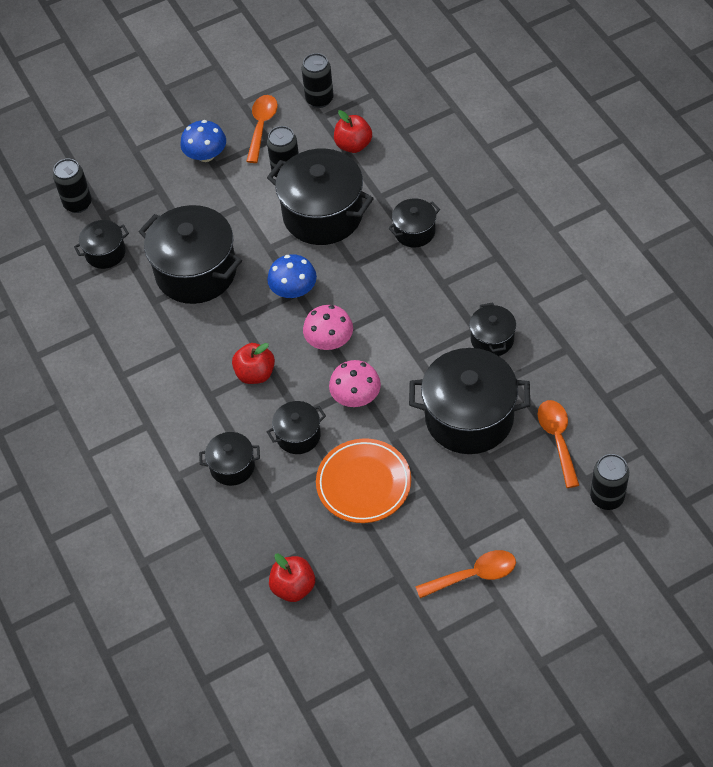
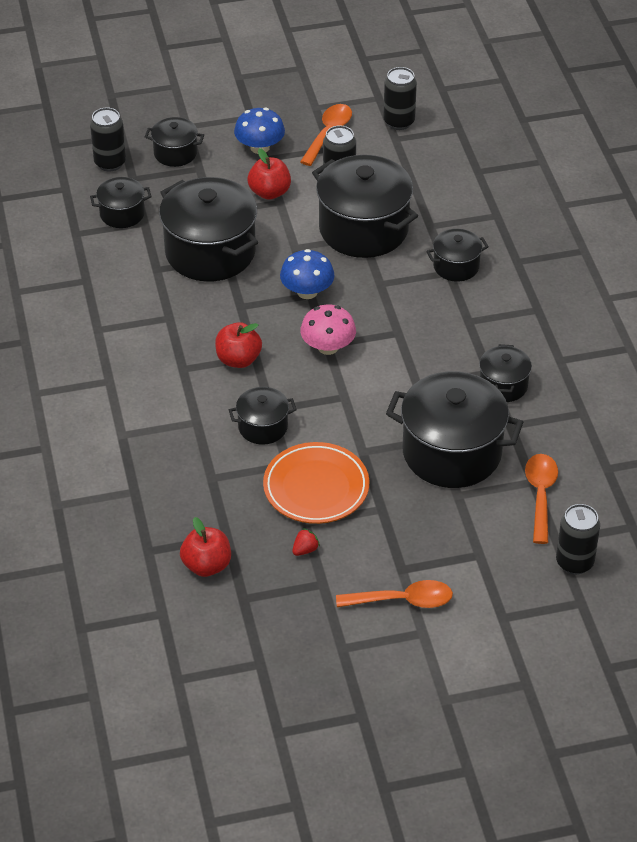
camera: 10 degrees right, 10 degrees down
(232, 466) = (183, 439): black pot -> black pot (175, 153)
(353, 145) = (420, 172): red apple -> red apple (269, 192)
(356, 396) = (337, 405): pink mushroom -> none
(374, 548) = (305, 550): none -> red strawberry

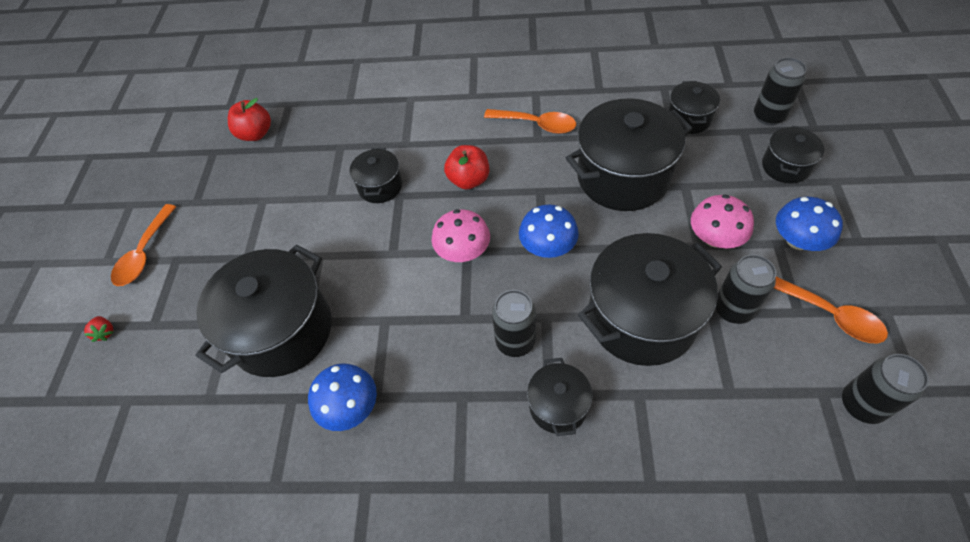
camera: 110 degrees right, 10 degrees up
(269, 192) = (715, 238): red apple -> pink mushroom
(305, 550) = (235, 195): red strawberry -> red strawberry (105, 332)
(316, 487) = (295, 213): orange plate -> none
(503, 385) = (350, 407): black pot -> blue mushroom
(540, 495) = (188, 401): orange spoon -> orange spoon (536, 124)
(574, 562) = (92, 409): black can -> black can (515, 341)

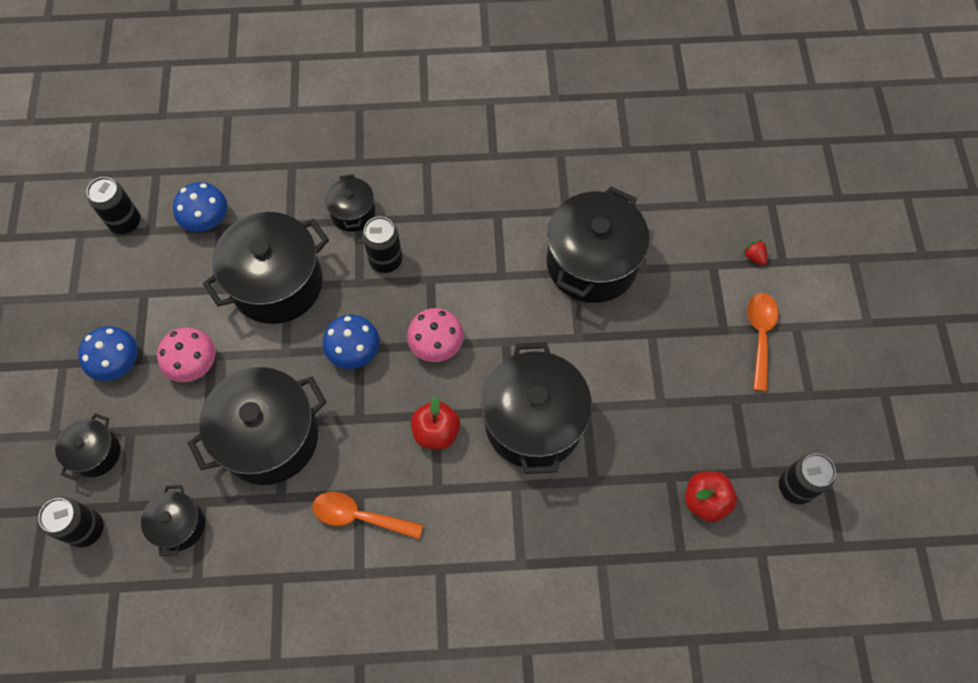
camera: 170 degrees right, 10 degrees up
(350, 407) = (516, 206): blue mushroom -> blue mushroom (207, 219)
(380, 186) = (533, 422): black pot -> black pot, size x1.98
(733, 309) = (198, 294): black can -> black can (795, 487)
(829, 314) = (119, 291): orange spoon -> none

